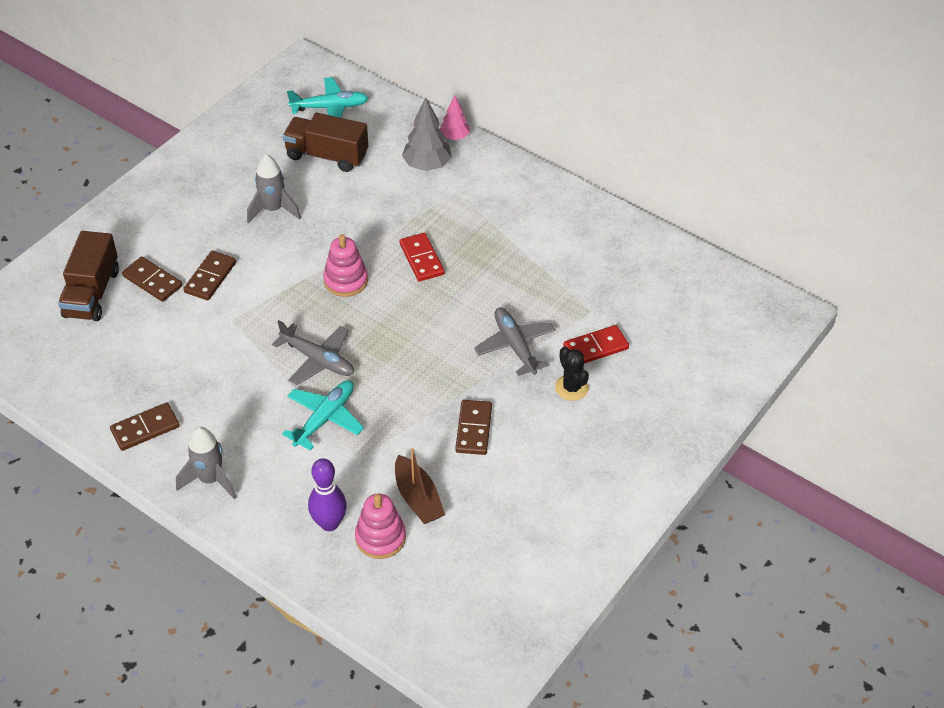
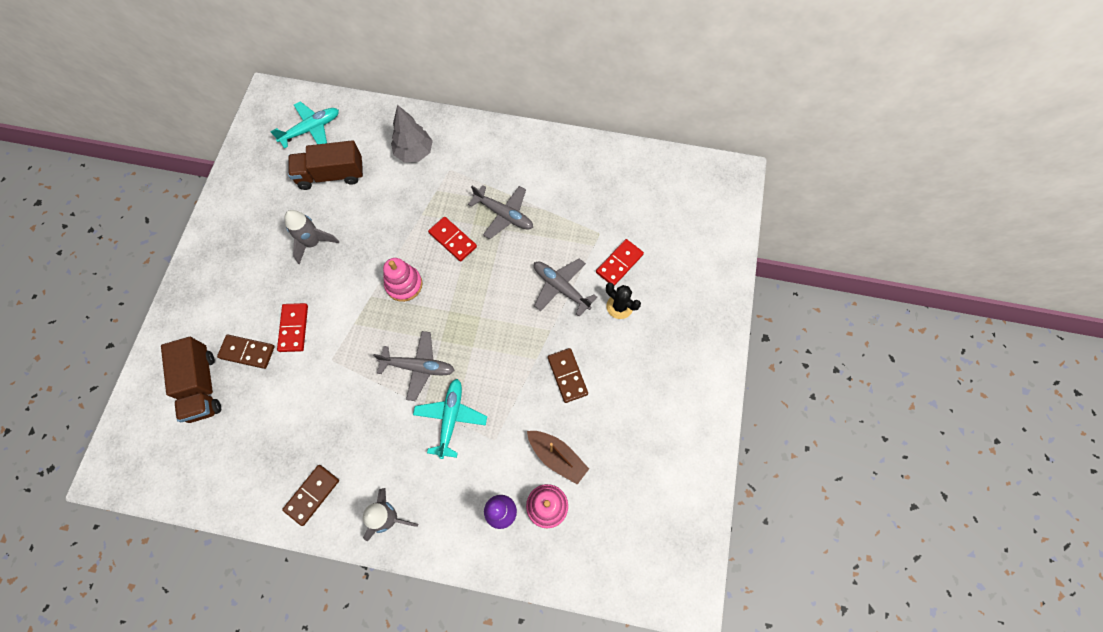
camera: 25 degrees left, 20 degrees up
(210, 277) = (293, 328): brown domino -> red domino
(454, 137) = (422, 118): pink tree -> none
(492, 256) = (504, 214): none -> grey plane

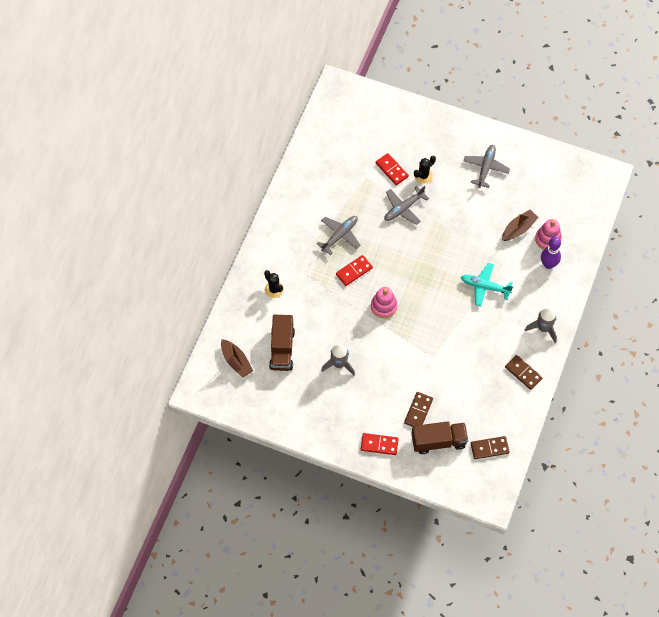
camera: 80 degrees left, 5 degrees down
(293, 328) = (405, 380): red domino -> red domino (379, 445)
(311, 129) = (236, 361): turquoise plane -> brown boat
(414, 153) = (274, 289): grey tree -> black cactus
(418, 367) = (446, 302): grey plane -> grey plane (485, 168)
(567, 376) = (466, 214): brown domino -> brown domino (489, 448)

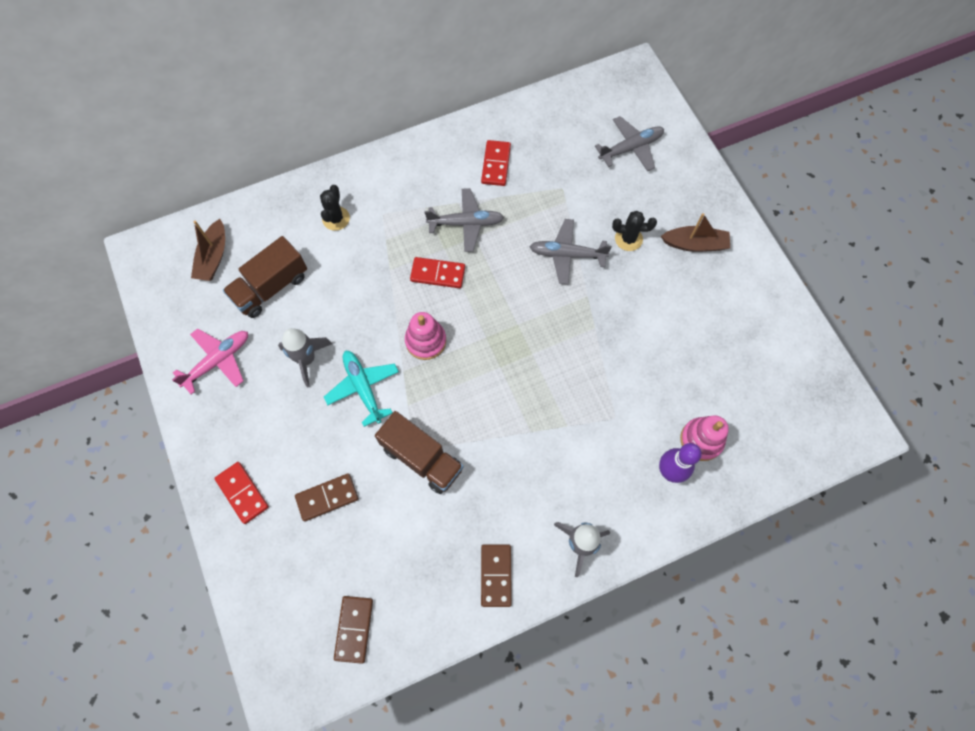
camera: 45 degrees right, 5 degrees up
(298, 403) = (218, 361): none -> pink plane
(391, 170) = (599, 203): red domino -> red domino (496, 164)
(438, 441) = (308, 557): brown truck -> brown truck (422, 458)
(485, 168) = (711, 291): grey plane -> grey plane (631, 148)
(485, 287) = (563, 426): turquoise plane -> turquoise plane (363, 388)
(489, 448) = (354, 629): brown domino -> brown domino turned 60 degrees clockwise
(518, 229) = (677, 395): brown boat -> brown boat (695, 244)

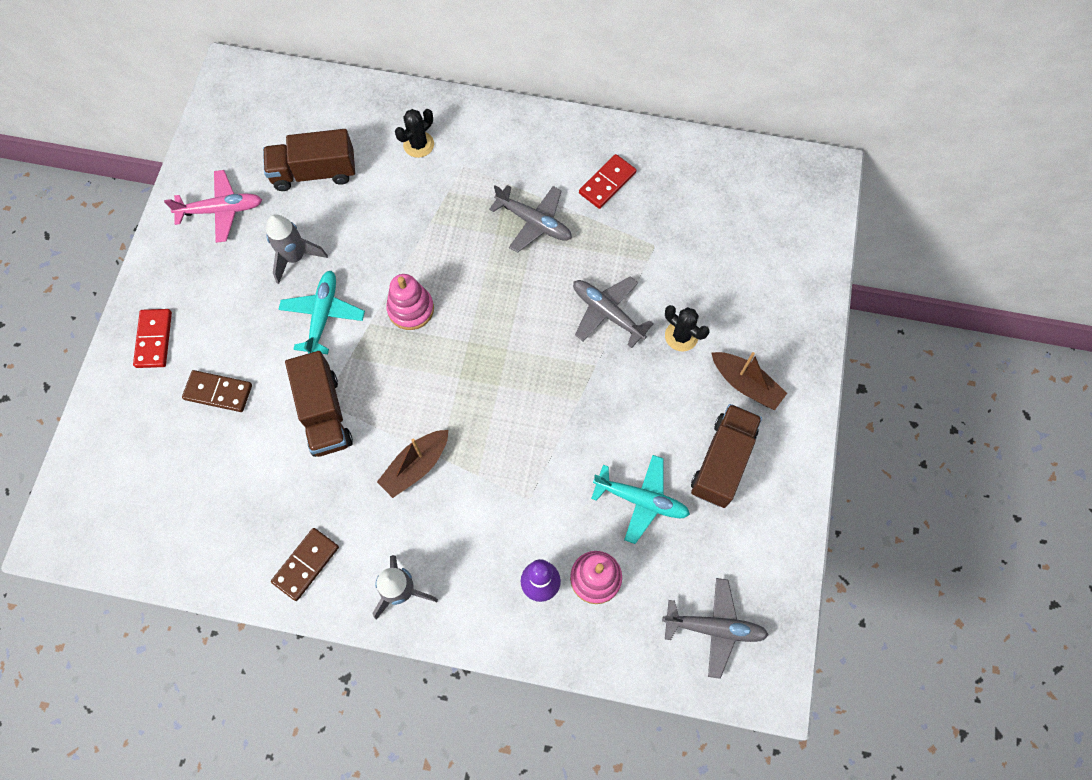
camera: 35 degrees right, 0 degrees up
(213, 257) = (287, 115): brown boat -> brown boat (416, 466)
(354, 629) = (153, 522): brown domino -> none
(438, 274) = (470, 254): red domino -> none
(631, 148) = (757, 248): grey plane -> grey plane (714, 628)
(689, 367) = (641, 500): none -> turquoise plane
(720, 305) = (722, 461): none -> brown truck

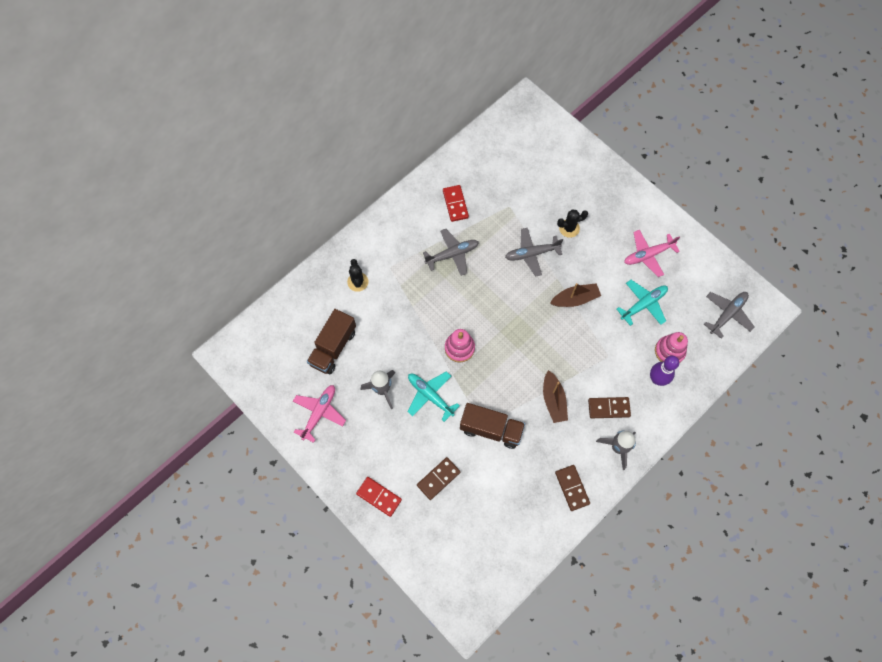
camera: 55 degrees left, 0 degrees up
(452, 545) = (608, 408): none -> brown domino
(722, 461) = (648, 255): brown truck -> pink plane
(745, 384) = (615, 217): brown boat -> brown boat (575, 299)

